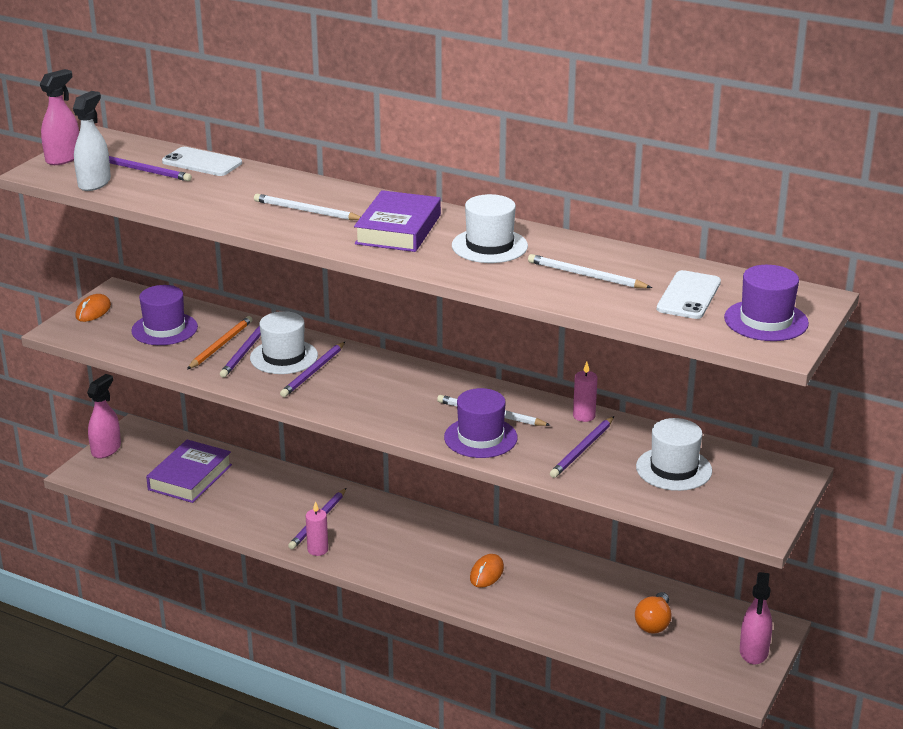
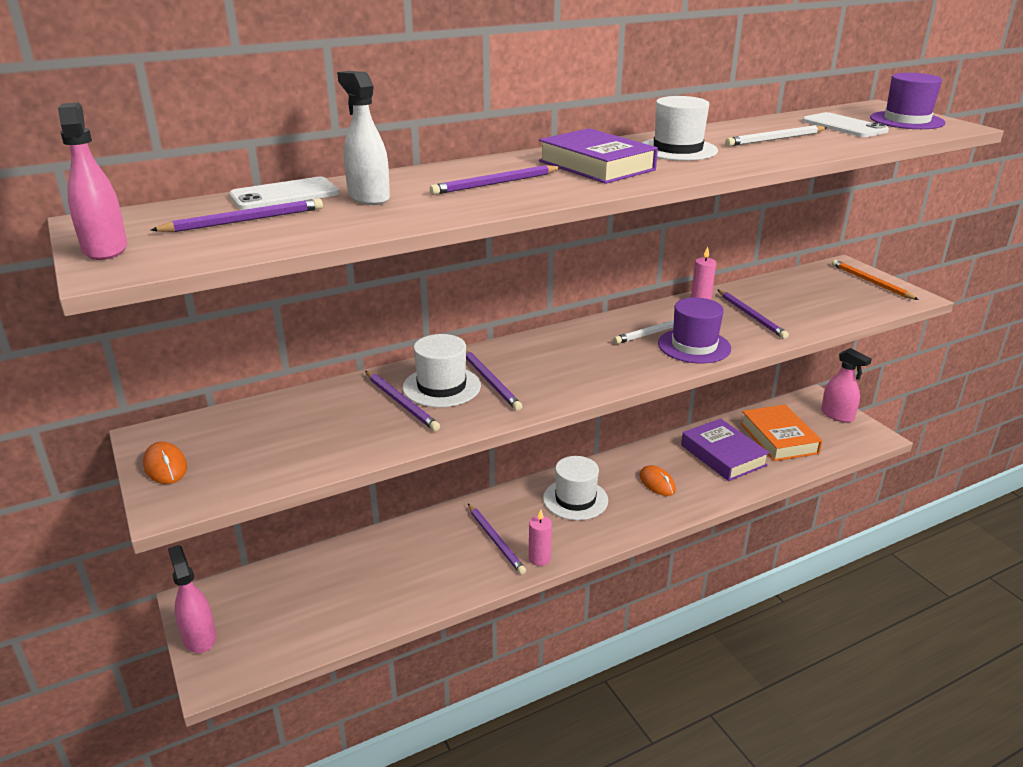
camera: 55 degrees left, 0 degrees up
(94, 183) = (221, 249): white spray bottle -> white spray bottle (368, 197)
(164, 329) = (283, 433): purple hat -> none
(190, 477) = (330, 594): purple book -> purple book (723, 455)
(220, 345) = (369, 412): orange pencil -> orange pencil (871, 282)
(306, 211) = (496, 183): white pencil -> purple pencil
(654, 623) = (779, 438): orange light bulb -> orange book
(673, 469) = (807, 296): white hat -> white hat (575, 499)

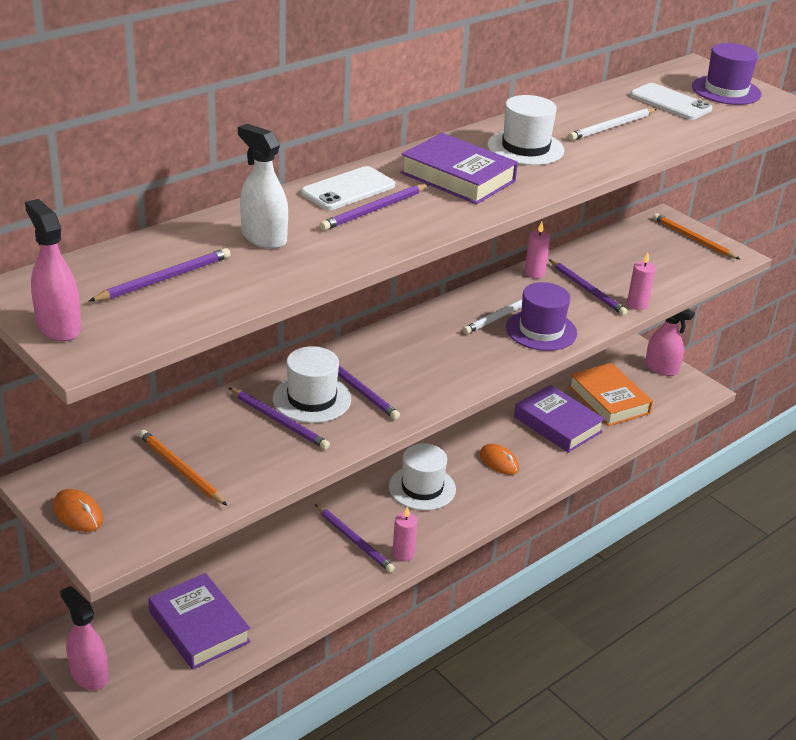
camera: 15 degrees left, 5 degrees up
(284, 195) = (179, 239): white phone -> white phone (348, 189)
(284, 437) = (181, 470): none -> orange pencil
(319, 605) = (199, 627): none -> purple book
(801, 331) = (637, 304): none -> pink candle

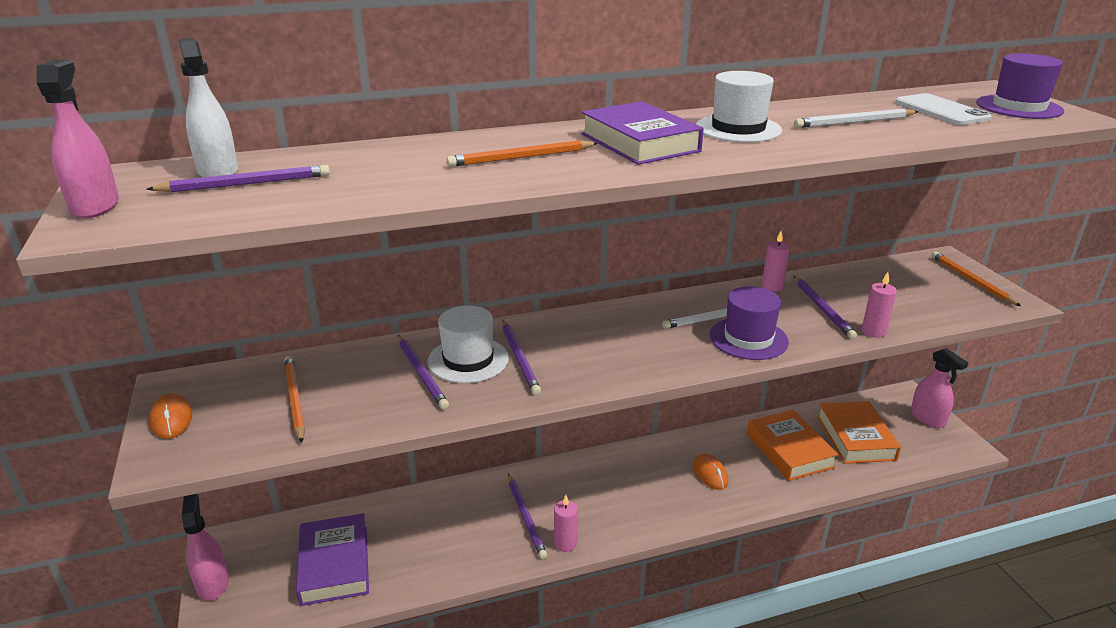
camera: 25 degrees right, 5 degrees down
(264, 238) = (383, 166): white spray bottle -> white spray bottle (218, 171)
(348, 189) = (513, 140): white phone -> none
(375, 210) = (522, 157): purple pencil -> orange pencil
(422, 488) = (619, 482): white hat -> none
(557, 424) = (789, 450): purple book -> orange book

